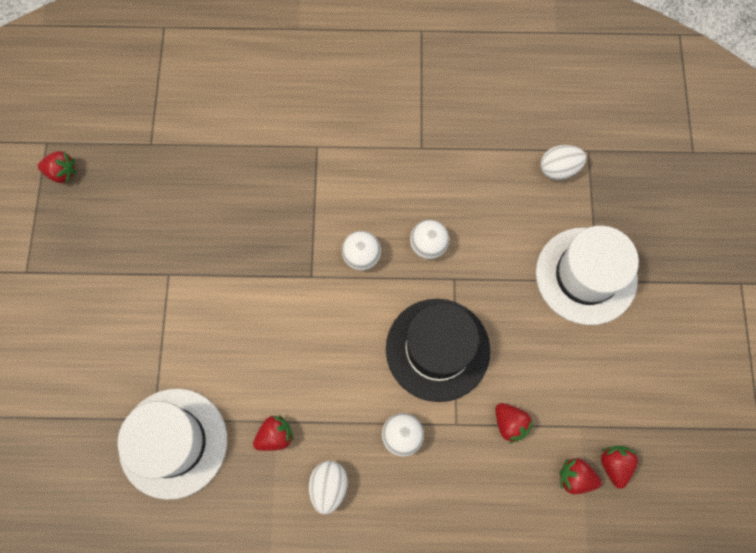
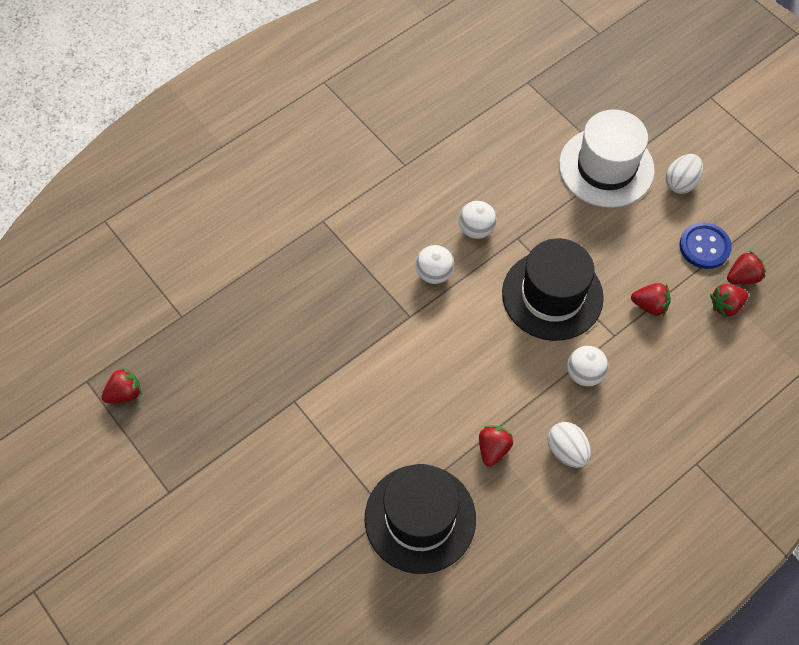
camera: 40 degrees left, 10 degrees down
(173, 443) = (420, 518): white hat -> black hat
(558, 169) = (518, 109): white egg -> white egg (680, 183)
(606, 411) = (704, 247): none -> blue button
(614, 465) = (742, 277): red strawberry -> red strawberry turned 105 degrees clockwise

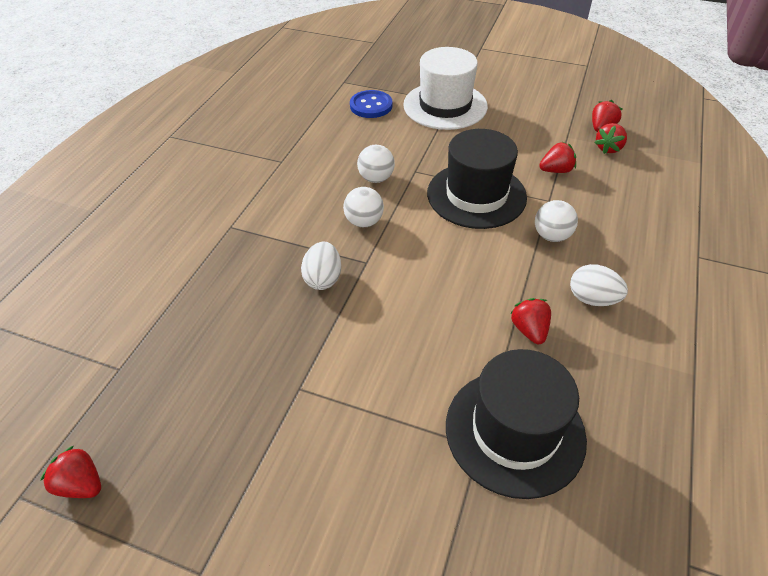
camera: 30 degrees left, 15 degrees down
(125, 393) = (81, 484): red strawberry -> red strawberry turned 90 degrees counterclockwise
(680, 183) = (505, 95): white egg -> white egg (323, 279)
(704, 247) = (558, 122): blue button -> blue button (371, 106)

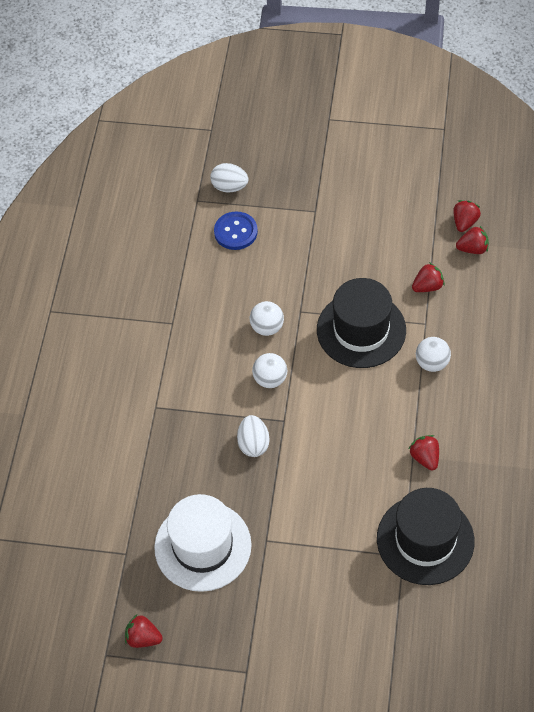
camera: 10 degrees left, 10 degrees up
(445, 106) = (309, 218): white hat -> white hat (203, 546)
(592, 299) = (470, 420): white egg -> white egg (229, 187)
(608, 148) = (472, 249): red strawberry -> red strawberry turned 120 degrees counterclockwise

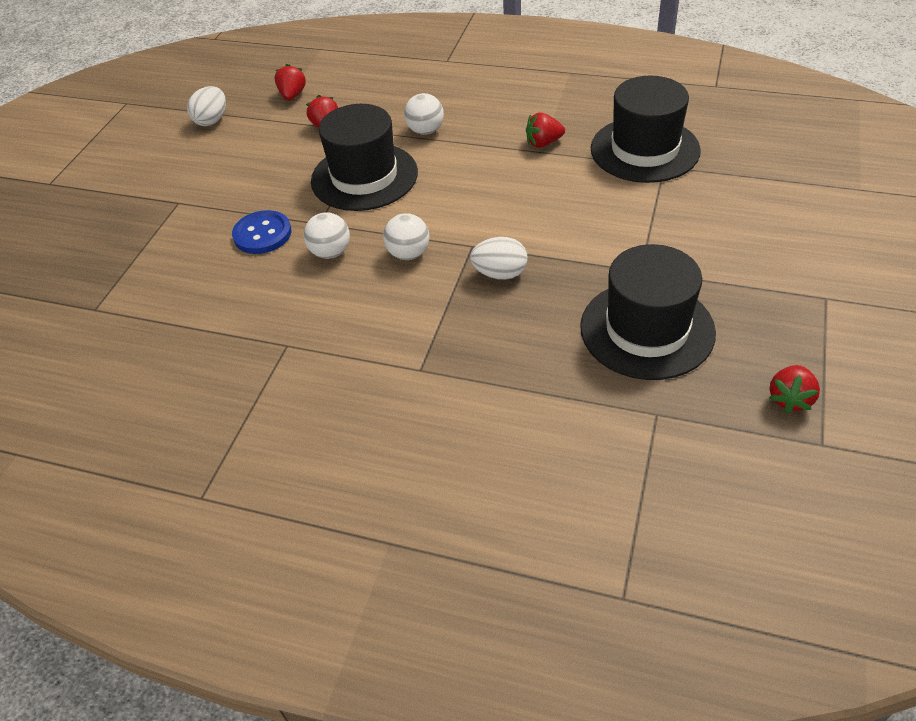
camera: 80 degrees left, 10 degrees down
(203, 546) = (647, 329): white hat -> black hat
(229, 187) = (93, 275): white egg -> white egg (212, 120)
(235, 232) = (169, 273): blue button -> blue button (262, 234)
(464, 222) = (256, 98): red strawberry -> none

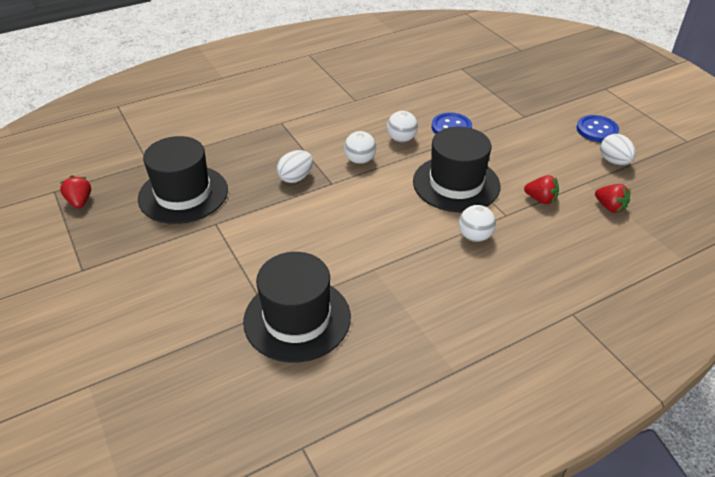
camera: 130 degrees right, 5 degrees down
(159, 151) = (597, 130): none -> blue button
(543, 143) = (379, 277): red strawberry -> none

